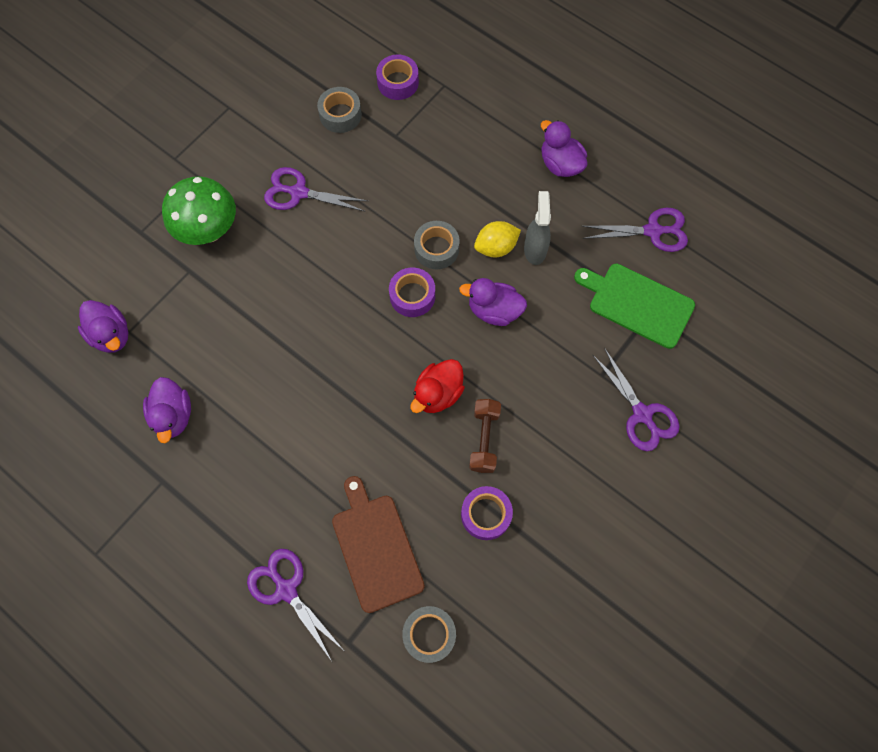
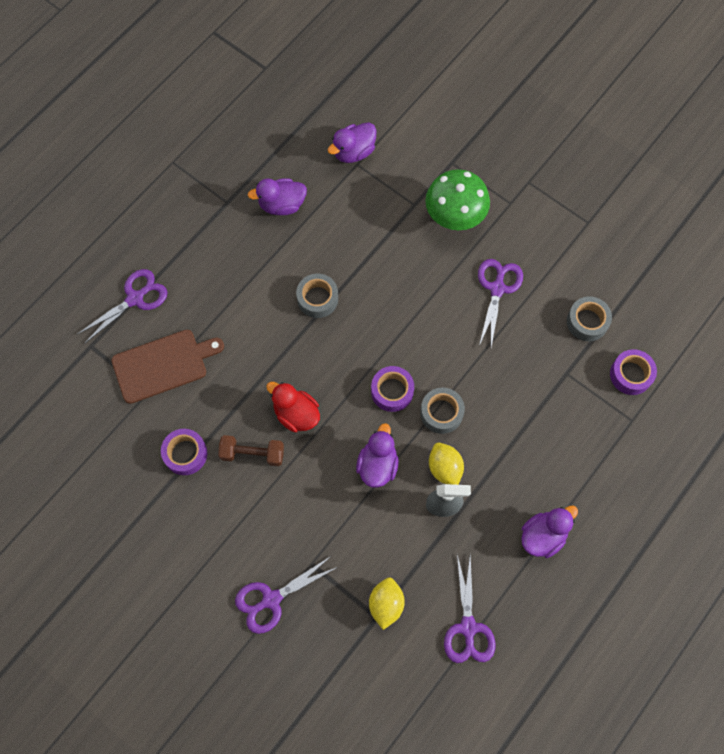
camera: 90 degrees right, 0 degrees up
(429, 634) = (91, 407): grey tape -> grey tape (317, 299)
(637, 303) = (386, 604): green cutting board -> yellow lemon

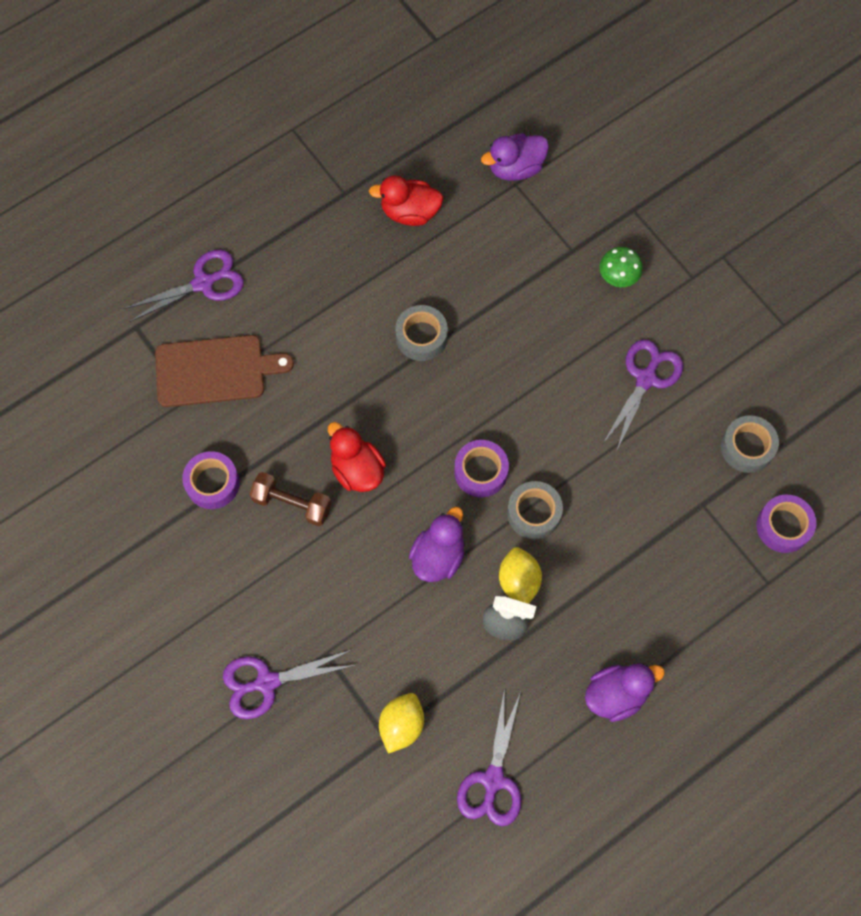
camera: 15 degrees right, 0 degrees up
(282, 205) = (410, 212): purple duck -> red duck
(454, 217) = (618, 277): green mushroom -> green mushroom, size x0.53

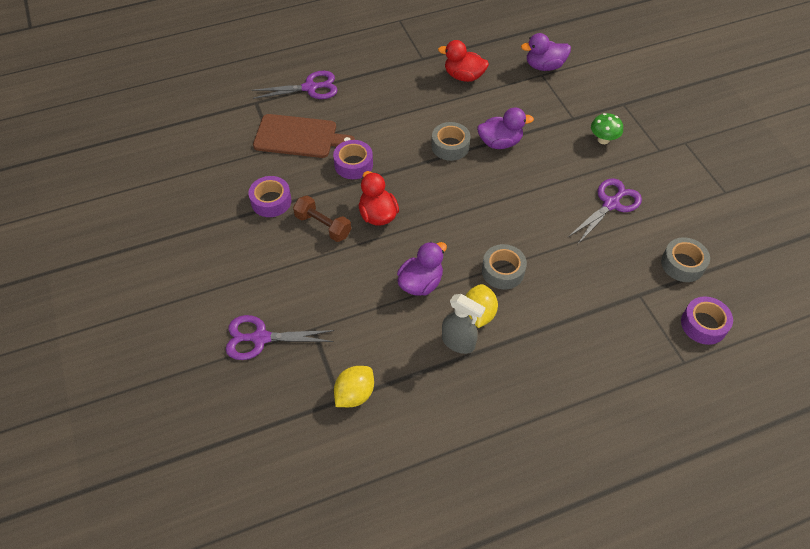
camera: 15 degrees right, 15 degrees down
(481, 471) = (469, 236): purple tape -> purple tape (353, 164)
(493, 780) = (417, 454): purple scissors -> none
(616, 694) = (538, 415): purple duck -> purple duck (500, 142)

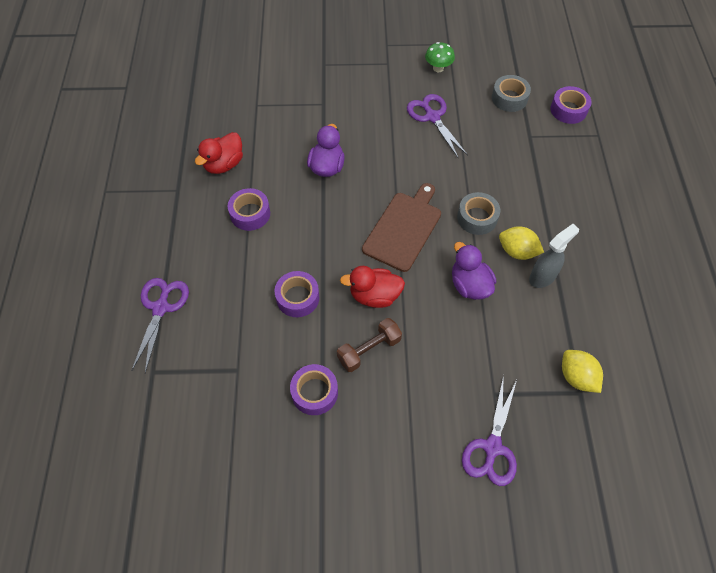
camera: 70 degrees left, 5 degrees up
(299, 137) = (232, 340): brown cutting board -> brown cutting board (404, 228)
(422, 109) = (250, 214): none -> purple tape
(450, 146) = (312, 207): grey tape -> none
(544, 66) = (246, 99): purple duck -> none
(603, 140) = (359, 94): green mushroom -> green mushroom (438, 68)

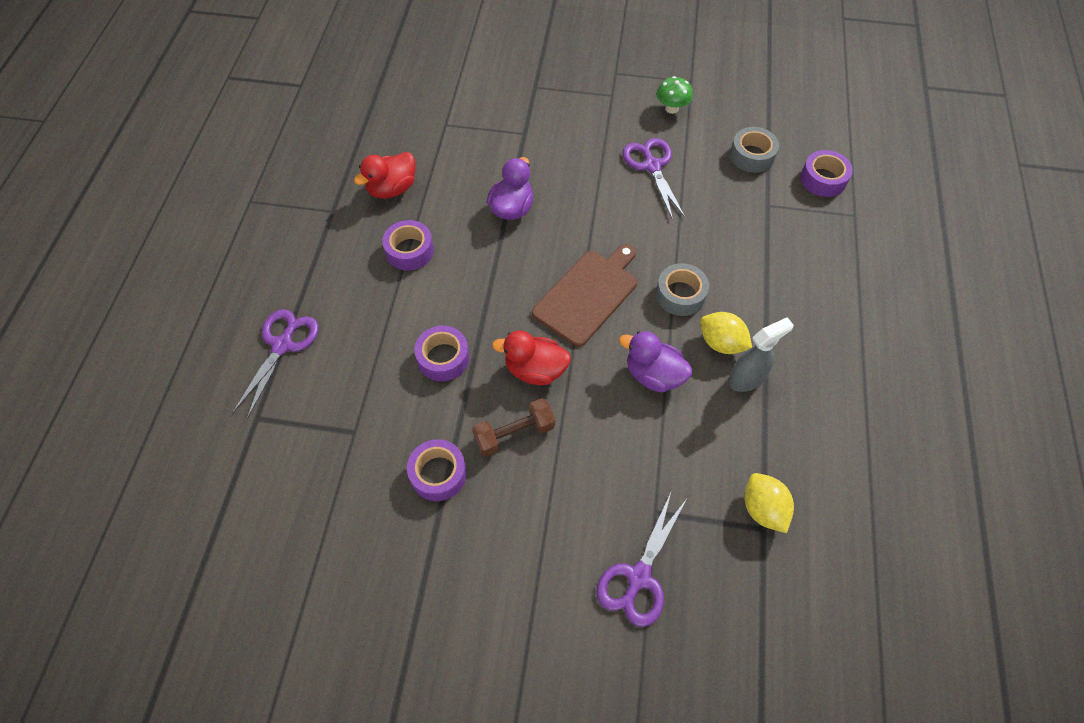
camera: 10 degrees right, 0 degrees up
(469, 285) = (653, 375): purple duck -> purple duck turned 45 degrees counterclockwise

